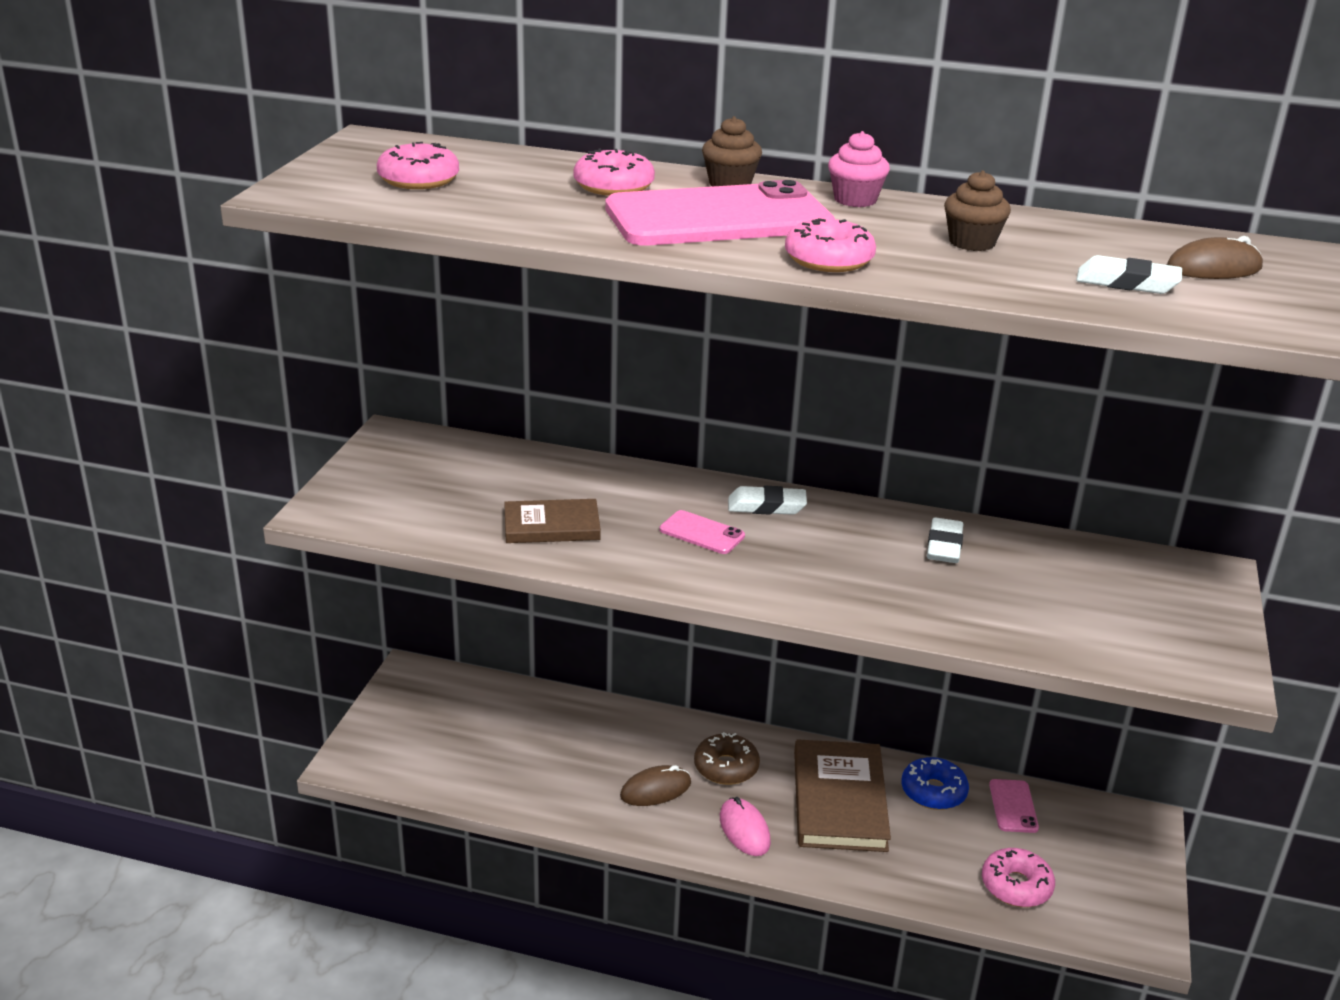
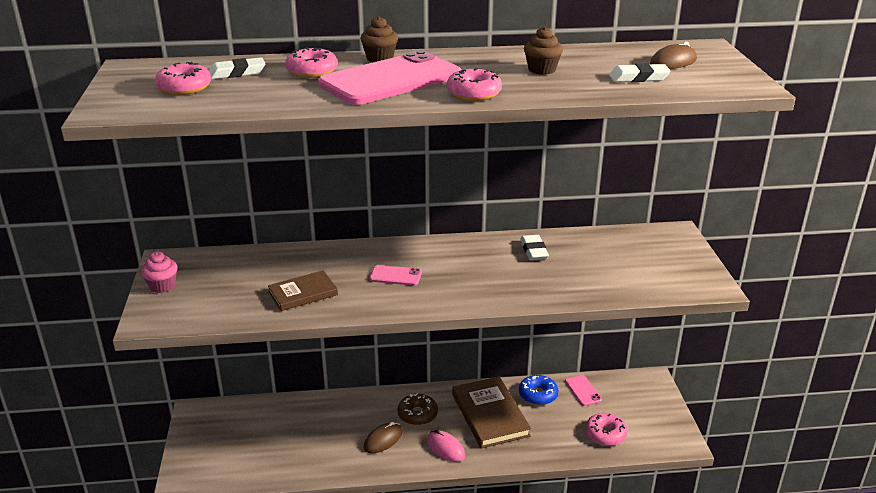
camera: 20 degrees left, 0 degrees up
(766, 506) = (423, 251): white eraser -> white eraser (237, 73)
(855, 200) = (458, 56): pink cupcake -> pink cupcake (162, 286)

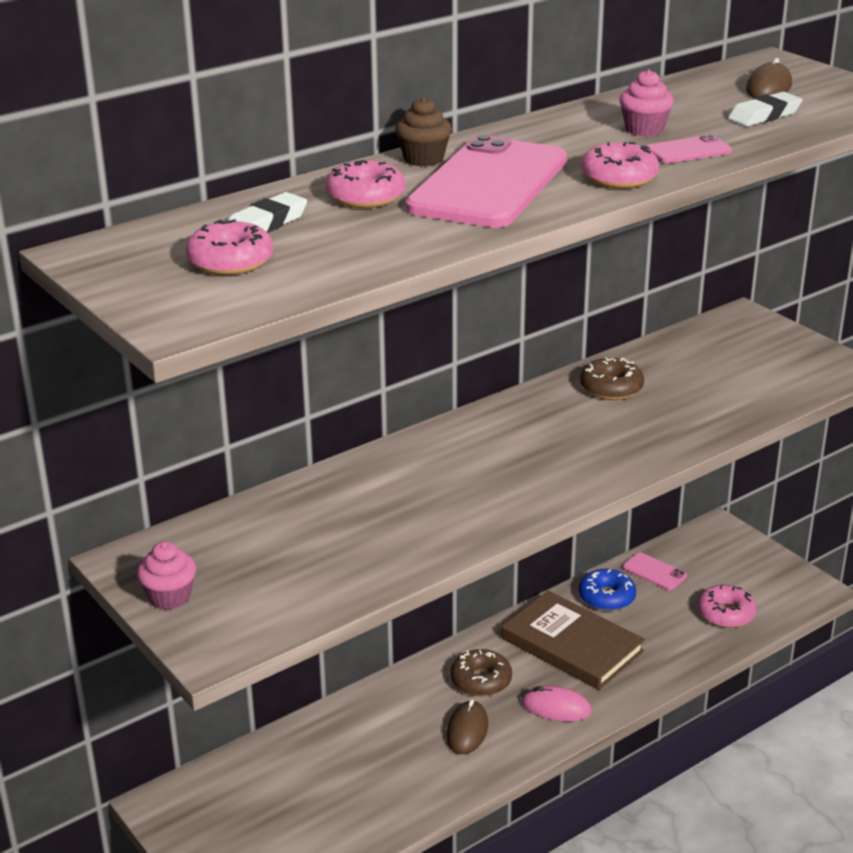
camera: 30 degrees left, 0 degrees up
(303, 293) = (386, 537): brown book -> none
(395, 276) = (480, 474): pink phone -> pink phone (688, 151)
(534, 251) = (611, 388): white eraser -> brown donut
(542, 70) = (644, 129): brown cupcake -> pink cupcake

